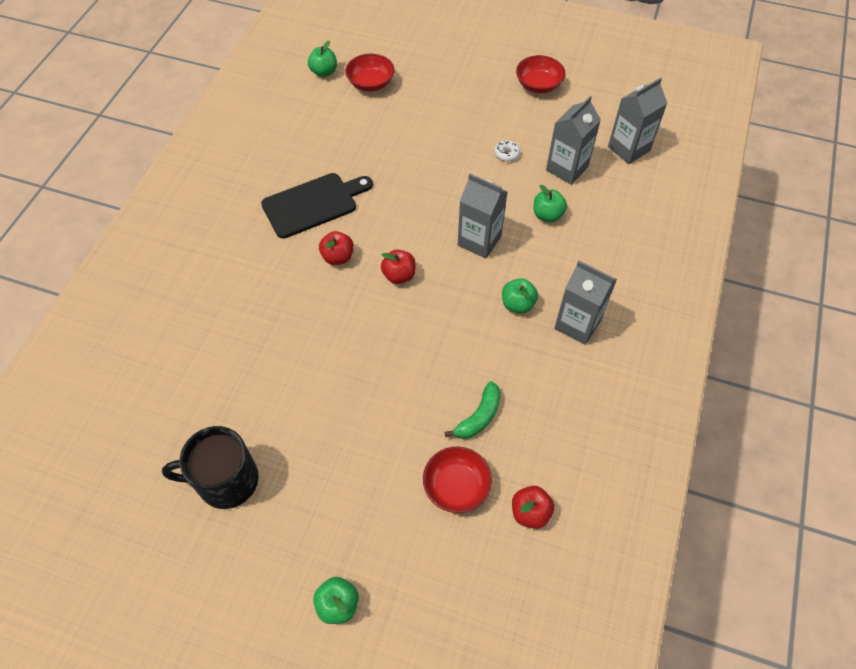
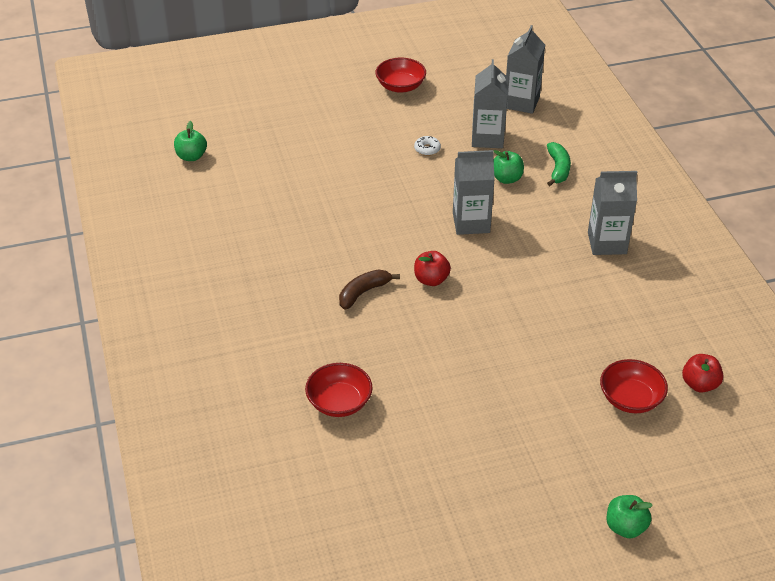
camera: 35 degrees left, 15 degrees down
(226, 480) = (445, 501): black mug -> none
(313, 204) = (297, 264): black cutting board -> none
(338, 257) = (363, 292): red apple -> brown banana
(371, 83) = (247, 147): red bowl -> red bowl (339, 402)
(479, 417) = (598, 344): green banana -> green banana (558, 169)
(517, 304) = (548, 252): green apple -> none

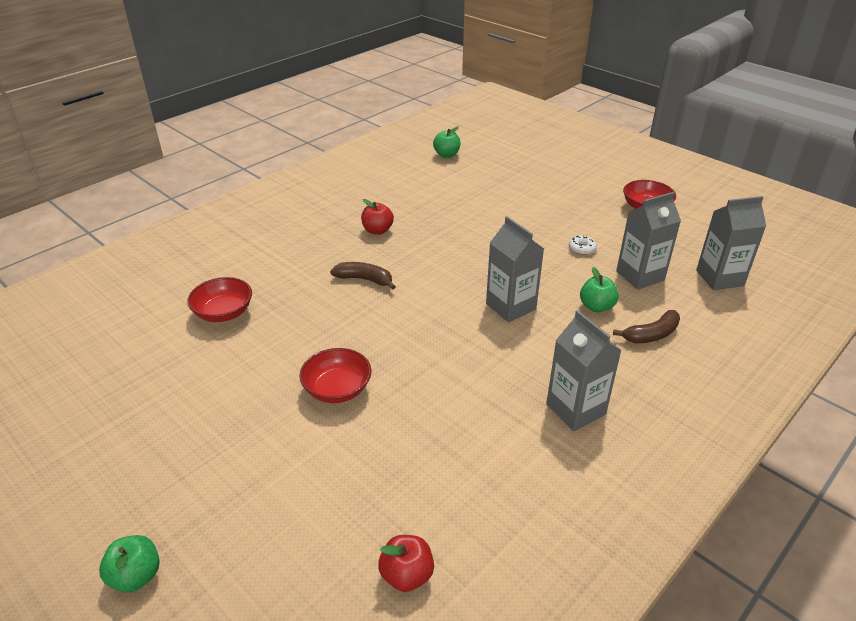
camera: 60 degrees right, 5 degrees down
(431, 280) = (412, 310): red apple -> red apple (377, 230)
(558, 169) = (651, 335): green banana -> brown banana
(630, 399) = (341, 513): red bowl -> red bowl (337, 389)

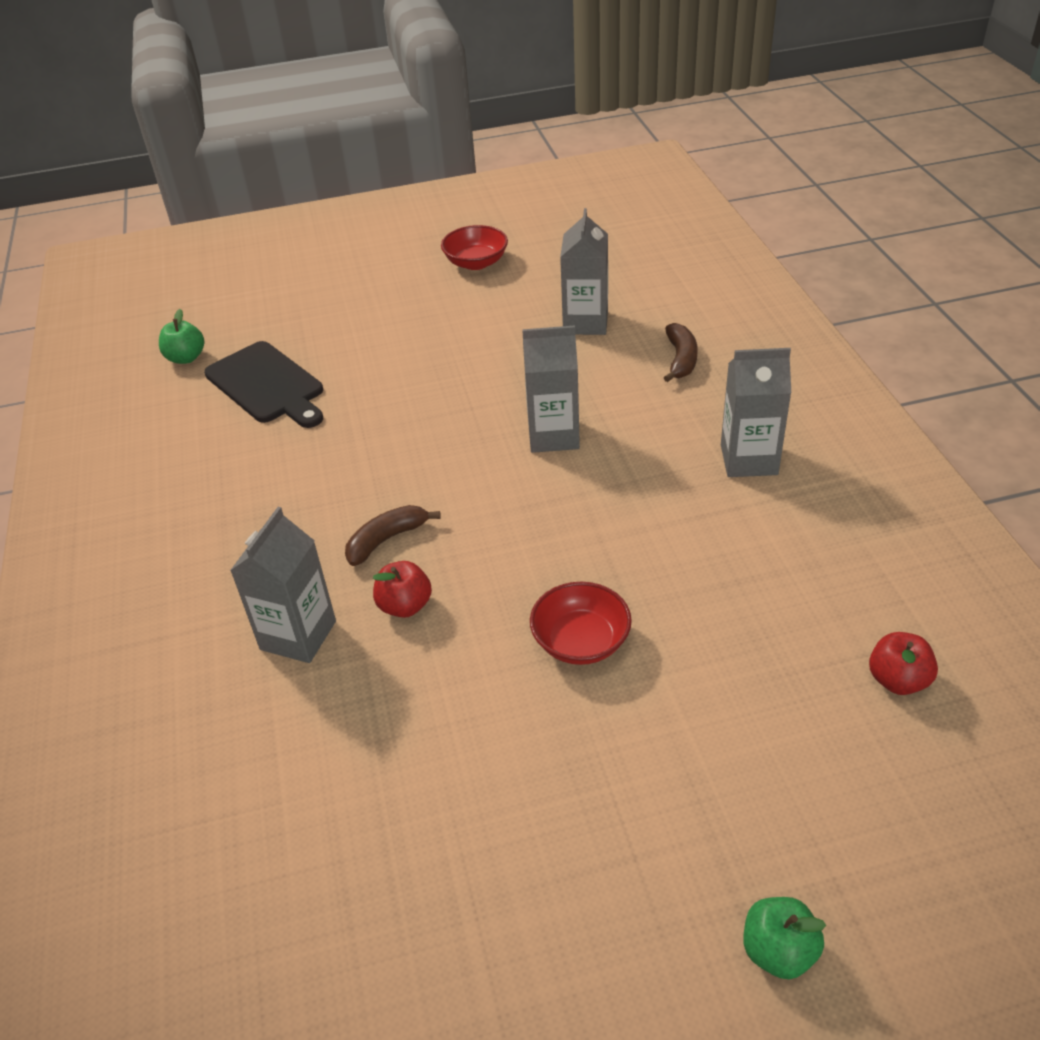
camera: 55 degrees left, 5 degrees up
(223, 313) = (322, 716): red bowl -> none
(377, 230) = (290, 488): red apple -> red apple (405, 606)
(451, 187) = (267, 385): none -> black cutting board
(582, 249) = (502, 339): white donut -> none
(596, 306) = (608, 374): green apple -> none
(719, 278) = (634, 276): grey carton -> grey carton (298, 635)

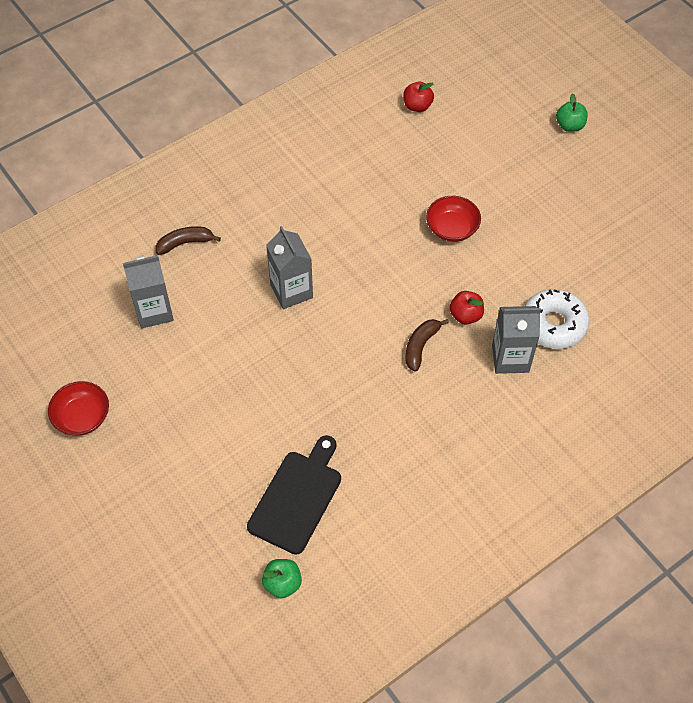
camera: 115 degrees left, 15 degrees up
(317, 715) = (553, 324): none -> white donut
(386, 540) = (420, 346): brown banana -> brown banana turned 90 degrees clockwise
(748, 460) = (279, 187): grey carton -> none

